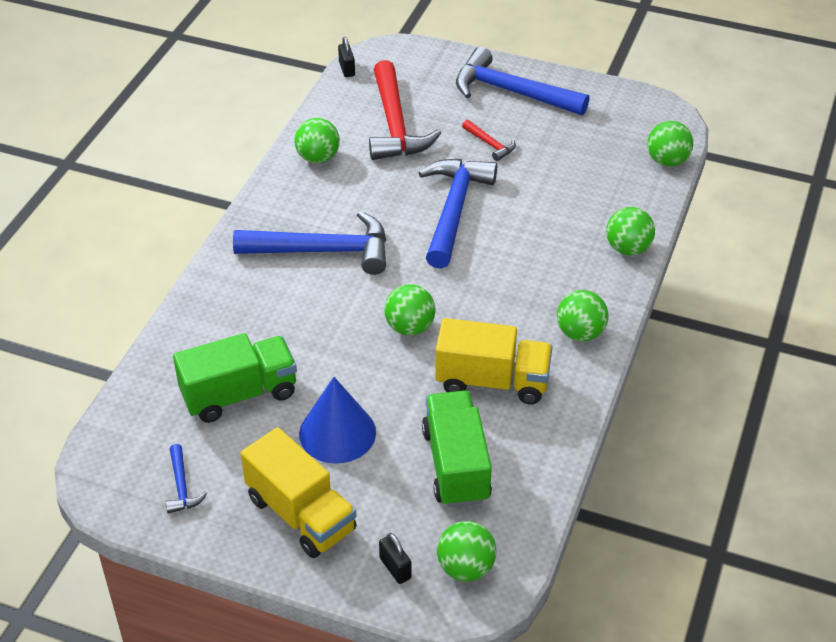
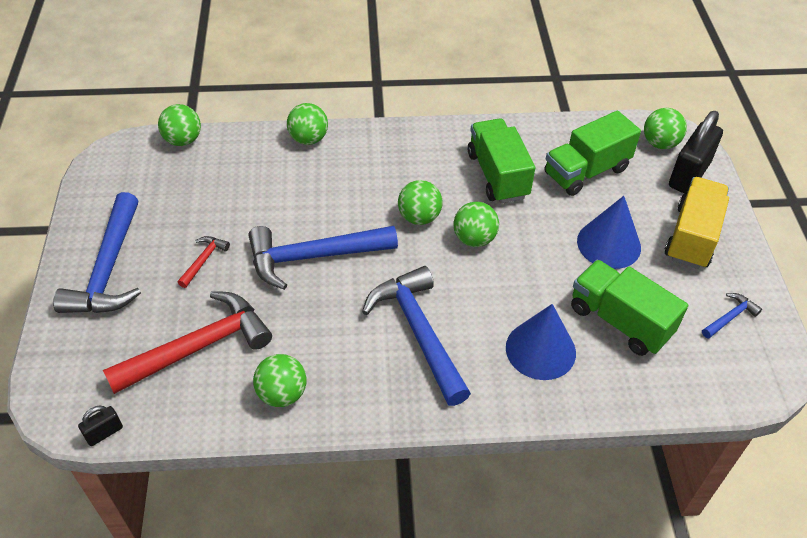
camera: 115 degrees left, 5 degrees up
(249, 323) = (540, 350): none -> blue cone
(395, 568) = (689, 175): black padlock -> black padlock, size x2.12
(492, 381) = (497, 175): yellow truck -> green truck
(580, 333) = (418, 143): green ball -> green ball (419, 217)

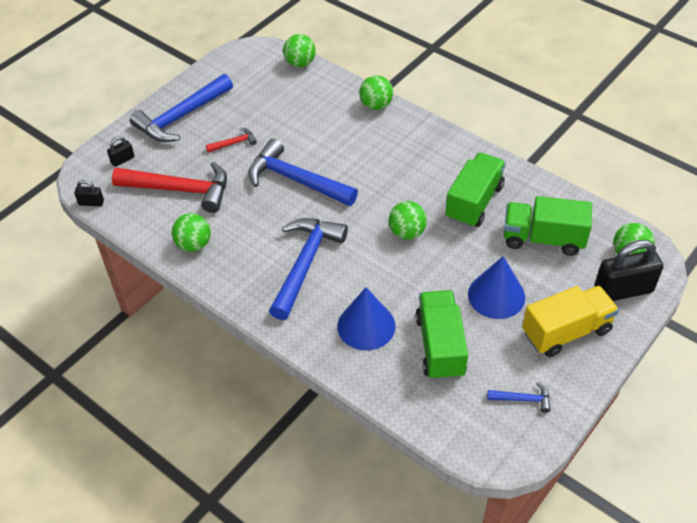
camera: 45 degrees right, 0 degrees up
(89, 359) = (122, 160): none -> black padlock
(419, 217) = (388, 197): green ball -> none

